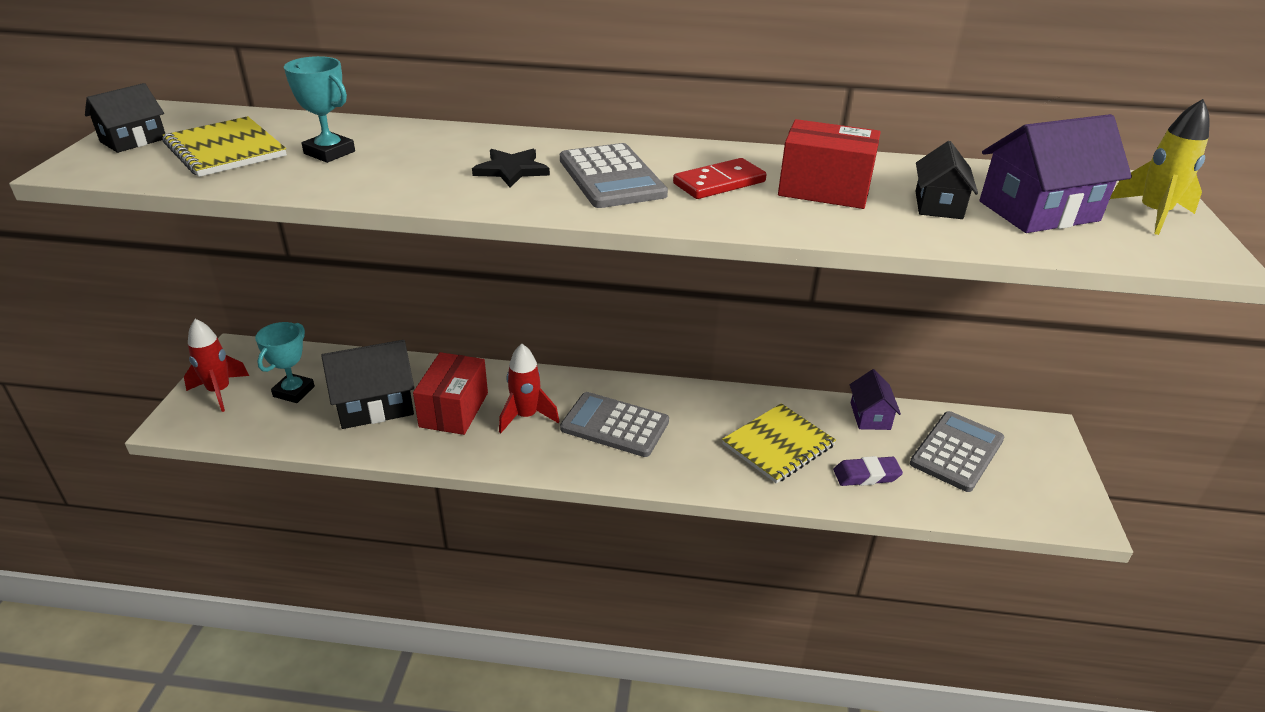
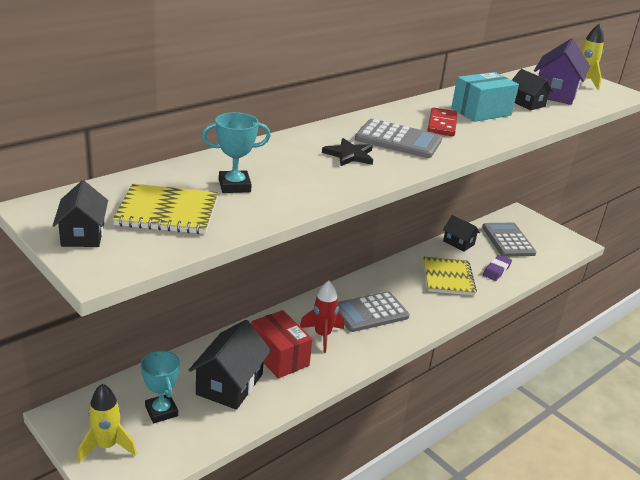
camera: 50 degrees left, 5 degrees down
(220, 391) = (107, 446): red rocket -> yellow rocket
(824, 189) = (481, 112): red box -> turquoise box
(870, 416) = (458, 243): purple house -> black house

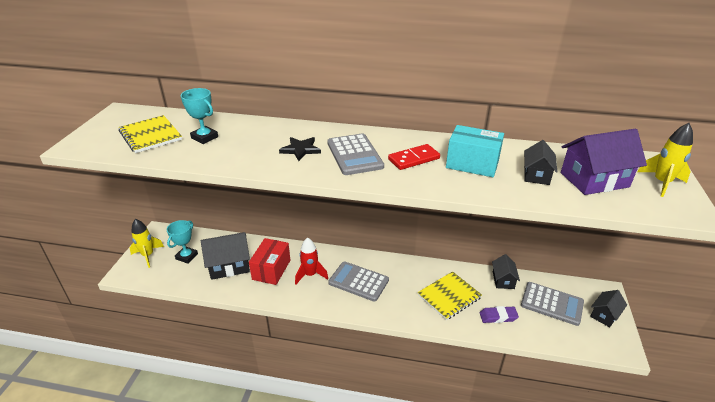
camera: 55 degrees right, 5 degrees up
(83, 234) = (104, 129): black house -> black house (604, 315)
(508, 240) = (551, 304): grey calculator -> grey calculator turned 75 degrees clockwise

